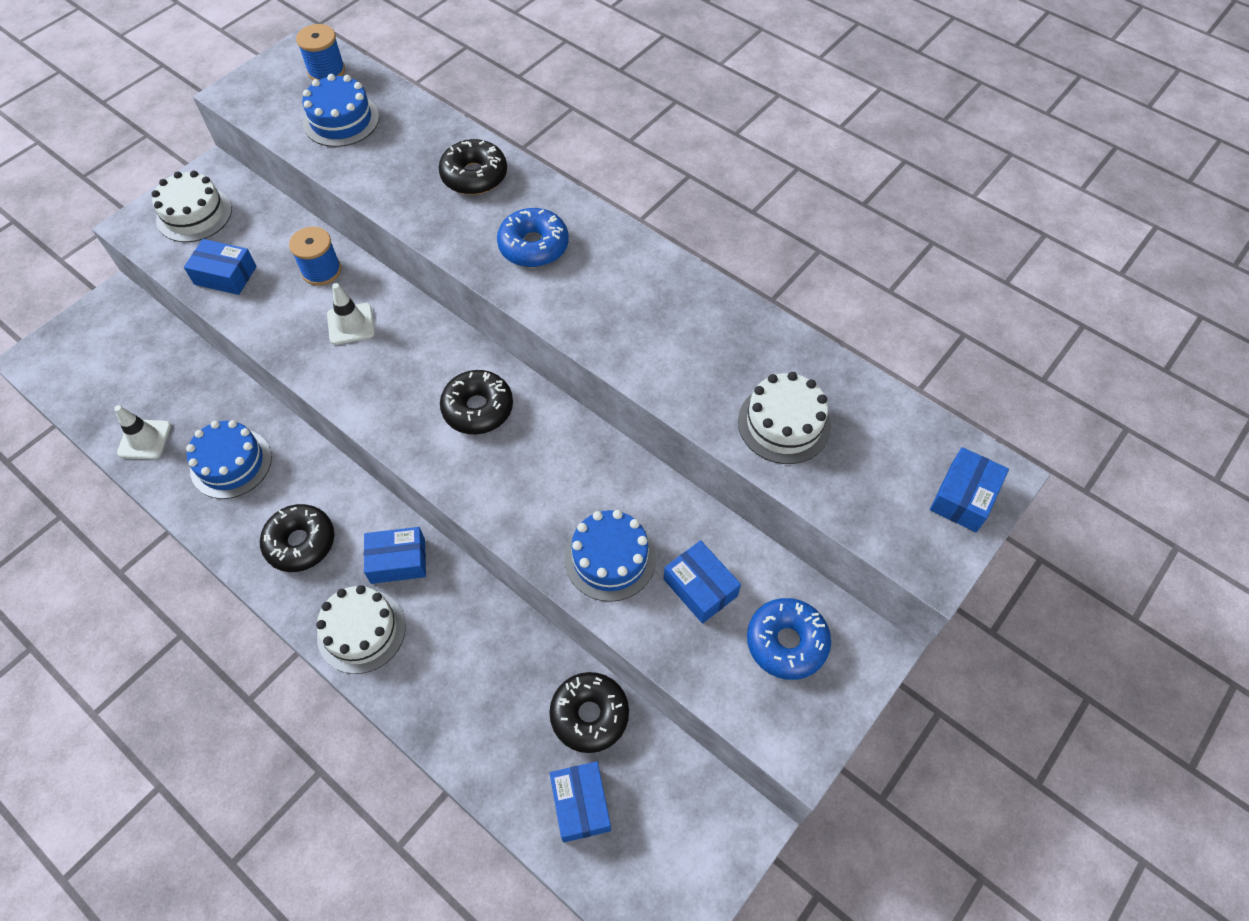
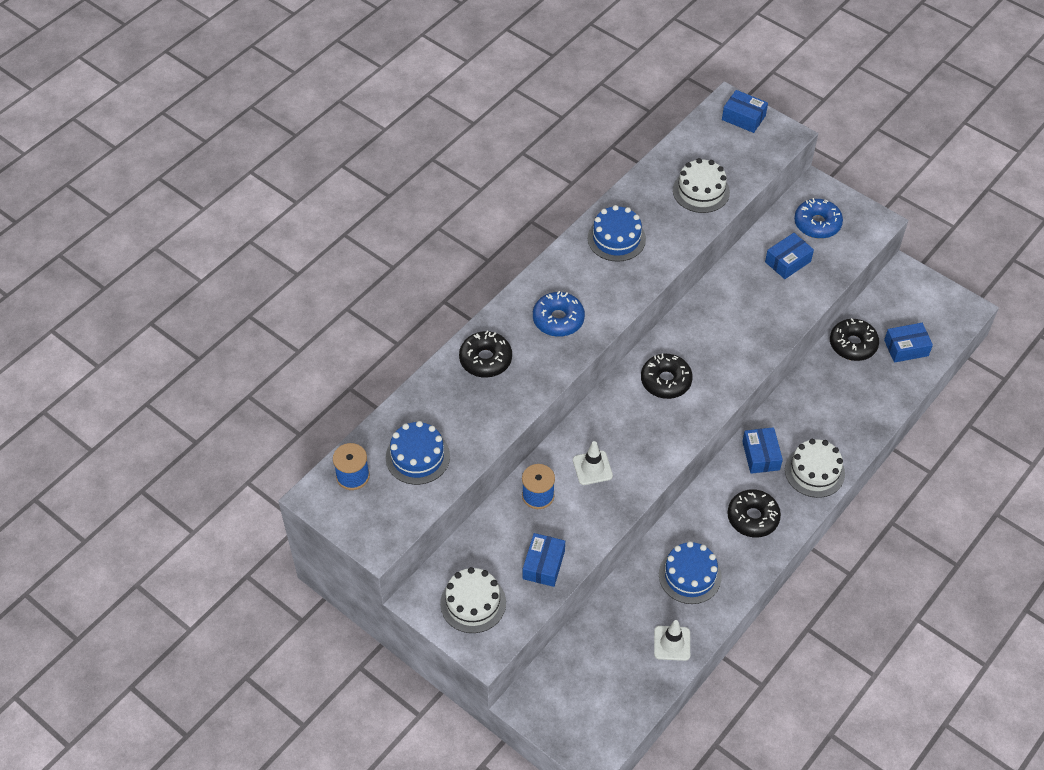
camera: 90 degrees left, 5 degrees down
(610, 558) = (773, 305): blue cake -> blue cake (616, 238)

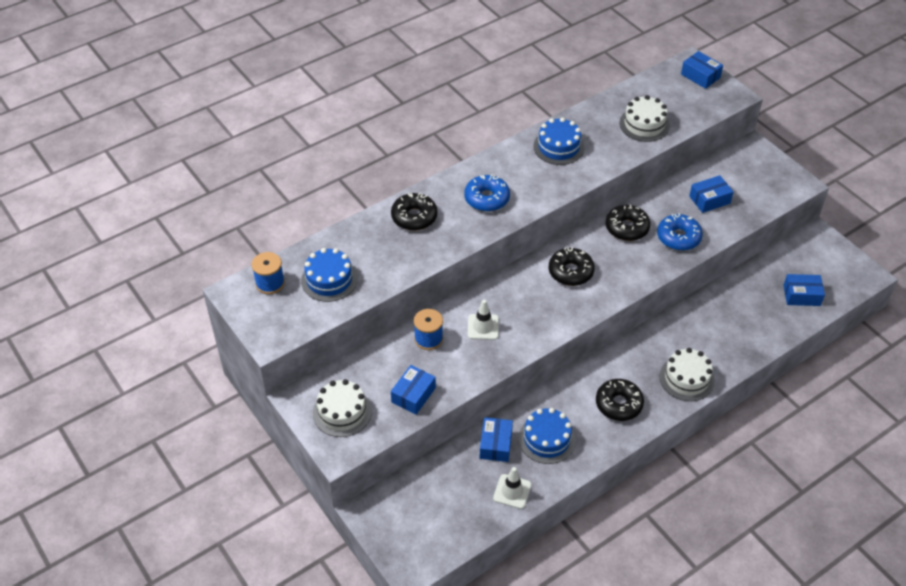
camera: 15 degrees right, 5 degrees down
(761, 455) = (642, 355): blue box -> blue box (496, 444)
(817, 224) = (745, 175): blue donut -> blue donut (678, 237)
(853, 344) = (753, 283): black donut -> black donut (627, 228)

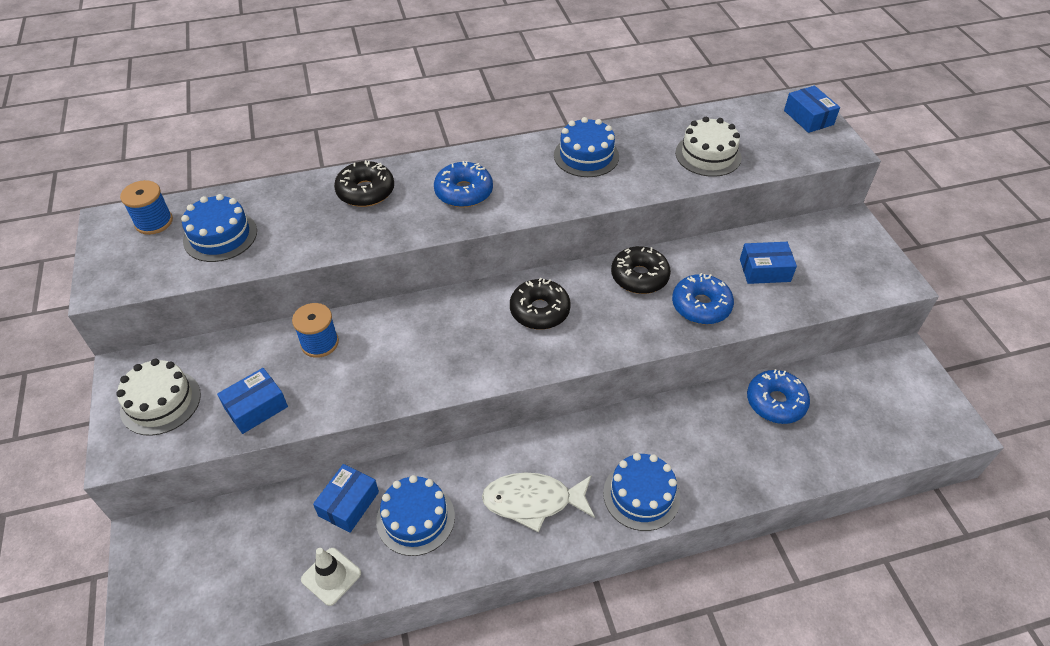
camera: 20 degrees right, 0 degrees up
(483, 327) = (393, 348): white traffic cone -> none
(618, 404) = (533, 501): black donut -> white fish
(686, 378) = (641, 495): white cake -> blue cake
(746, 292) = (775, 402): none -> blue donut
(801, 295) = (852, 429): blue box -> none

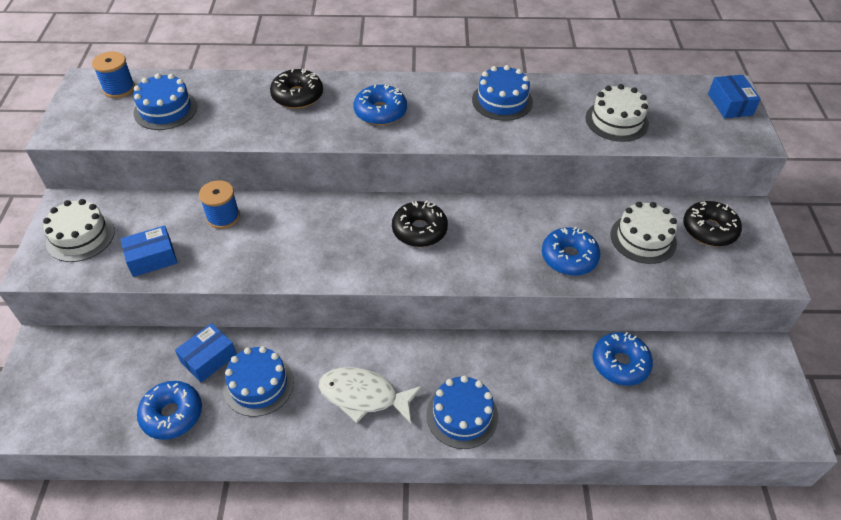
camera: 15 degrees right, 0 degrees up
(331, 576) = (172, 414): white traffic cone -> blue donut
(639, 277) = (521, 219): black donut -> black donut (709, 230)
(764, 270) = (643, 238): blue box -> white cake

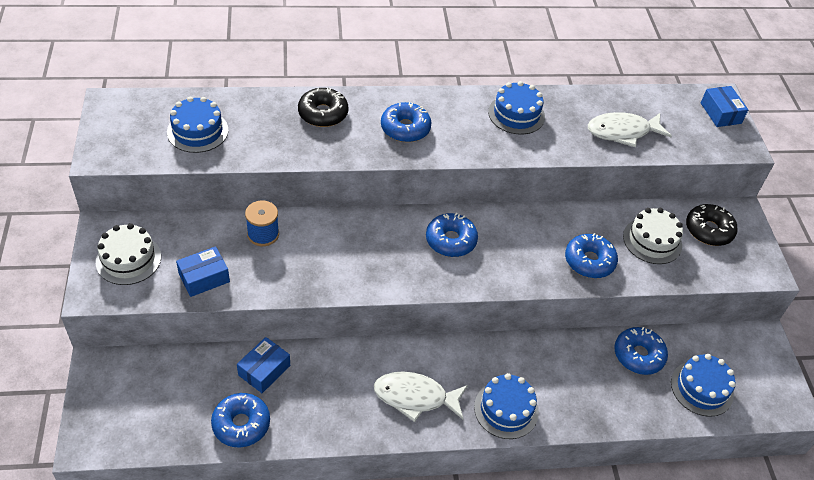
camera: 10 degrees left, 0 degrees up
(119, 88) = (145, 110): blue spool -> none
(258, 385) = (316, 392): blue cake -> blue cake (701, 388)
(419, 230) = (450, 240): black donut -> blue donut
(616, 121) = (622, 132): white cake -> white fish

